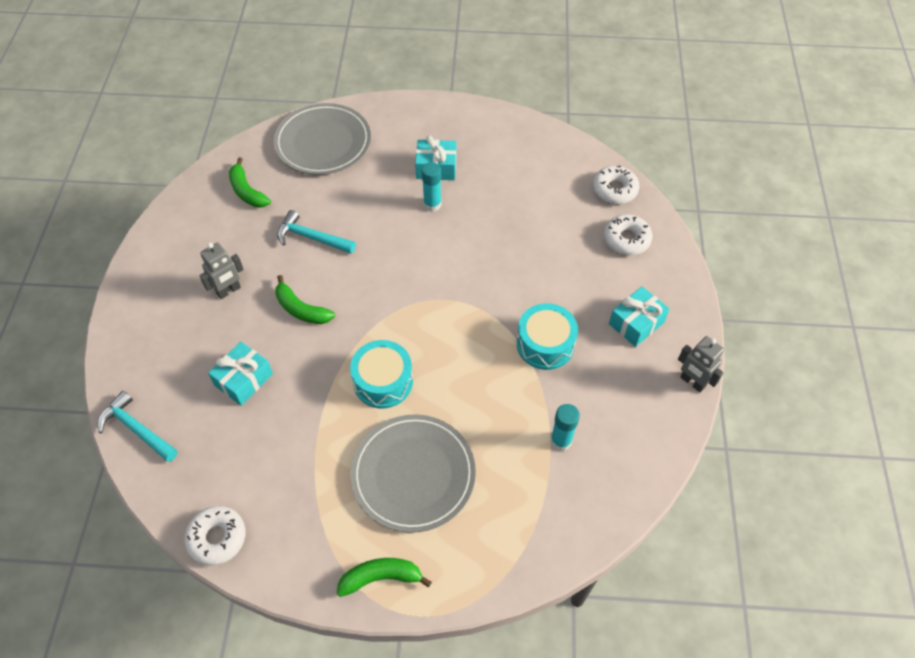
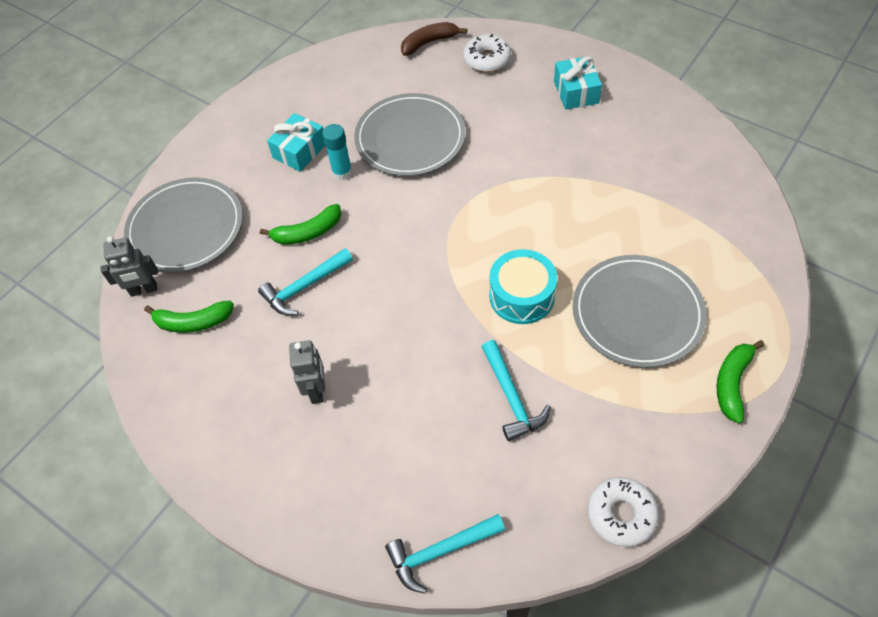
camera: 55 degrees left, 0 degrees up
(243, 379) = (442, 418): turquoise gift -> none
(284, 417) = (511, 397): none -> turquoise hammer
(301, 309) = (389, 331): green banana -> green banana (307, 232)
(497, 230) = (410, 138): none -> grey plate
(545, 344) = (558, 159): turquoise drum -> none
(561, 441) = (661, 192): turquoise glue stick -> none
(614, 190) = (429, 43): white donut -> brown banana
(692, 382) = (654, 85): grey robot -> grey robot (144, 290)

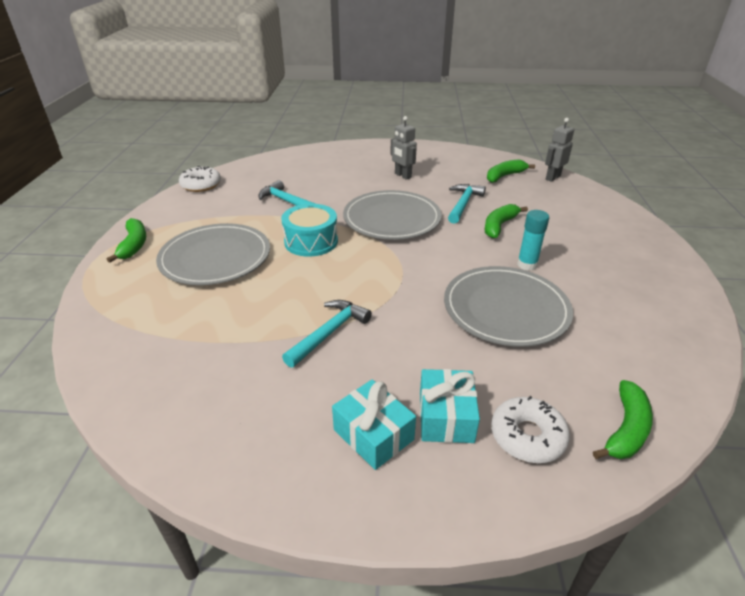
camera: 145 degrees right, 20 degrees down
(186, 228) = (579, 204): grey plate -> grey plate (392, 219)
(300, 151) = (582, 267): turquoise gift -> turquoise gift (446, 417)
(429, 43) = (626, 429): brown banana -> green banana
(440, 551) = (290, 156): turquoise hammer -> turquoise hammer (329, 333)

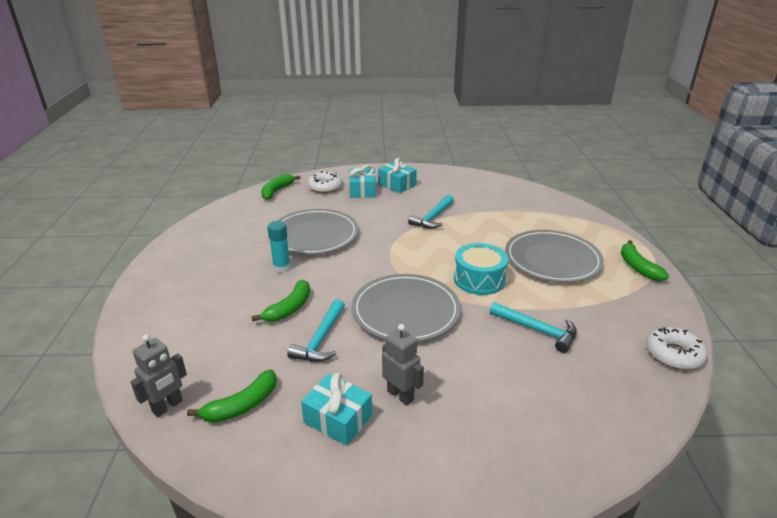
camera: 175 degrees right, 5 degrees down
(442, 169) = (338, 419): none -> turquoise gift

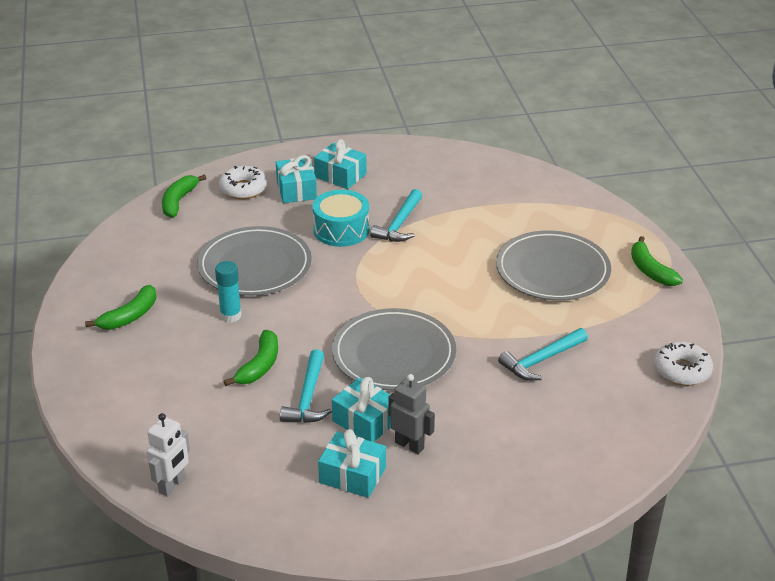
camera: 10 degrees left, 5 degrees up
(168, 406) = (172, 485): grey robot -> white robot
(242, 405) = (249, 475): green banana -> green banana (129, 316)
(365, 367) = (365, 421): none -> turquoise gift
(479, 279) = (470, 306): turquoise drum -> turquoise drum (341, 230)
(537, 330) = (541, 360): turquoise hammer -> turquoise hammer turned 120 degrees clockwise

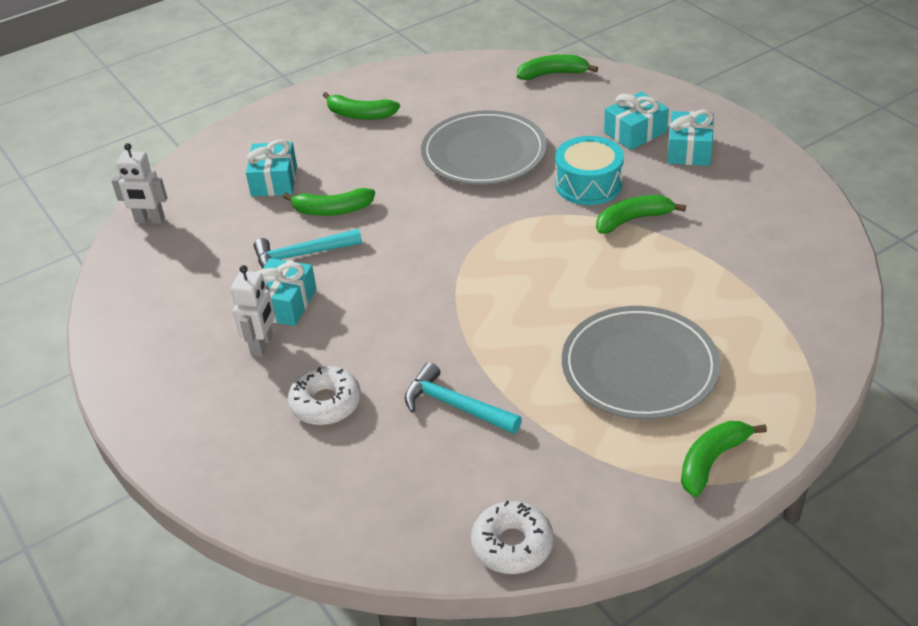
camera: 70 degrees right, 5 degrees up
(230, 315) = (396, 167): turquoise glue stick -> none
(243, 189) = (607, 101): white donut -> white donut (326, 403)
(352, 475) = (203, 321): turquoise gift -> turquoise gift (274, 180)
(394, 354) = (399, 289): grey plate -> none
(399, 224) = (633, 220): turquoise hammer -> green banana
(409, 445) = (262, 345): grey robot -> white robot

